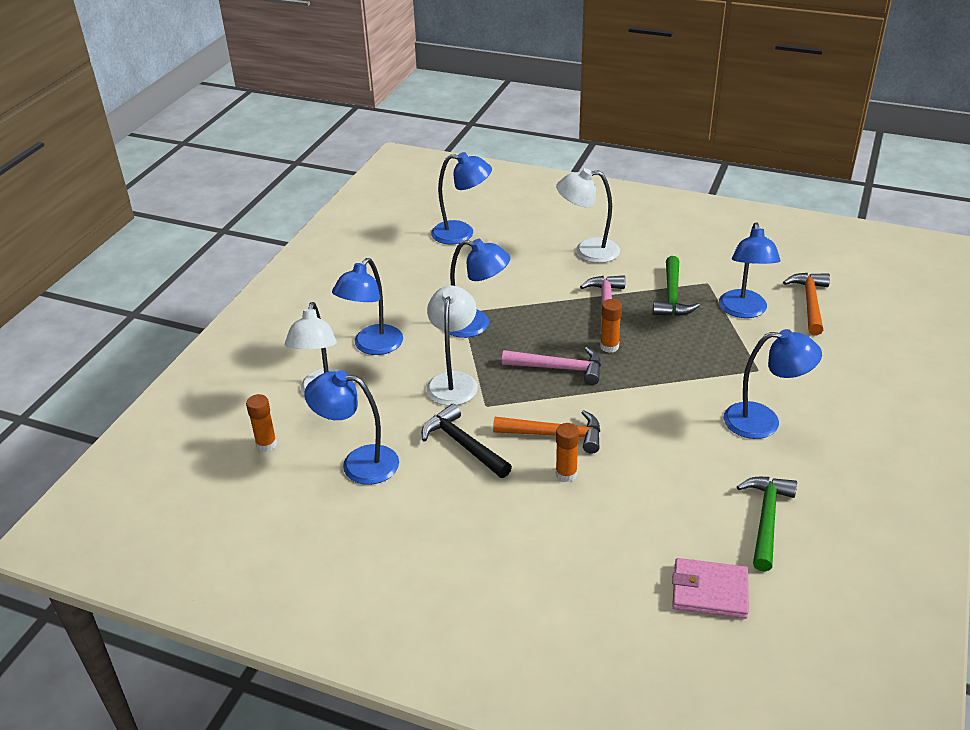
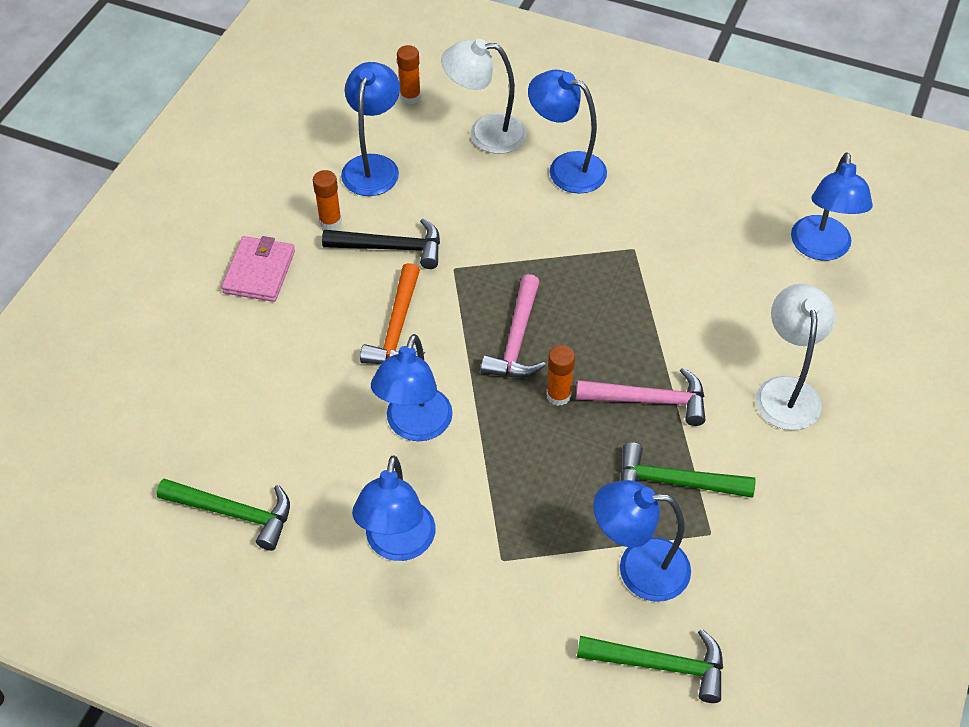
camera: 90 degrees right, 15 degrees up
(453, 381) = (498, 240): white lamp -> none
(463, 444) = (391, 248): black hammer -> black hammer turned 45 degrees clockwise
(476, 325) = (607, 261): blue lamp -> blue lamp (415, 426)
(566, 474) = (333, 334): orange glue stick -> orange glue stick (330, 221)
(709, 591) = (147, 442): pink wallet -> pink wallet (259, 272)
(810, 303) = (660, 665): orange hammer -> green hammer

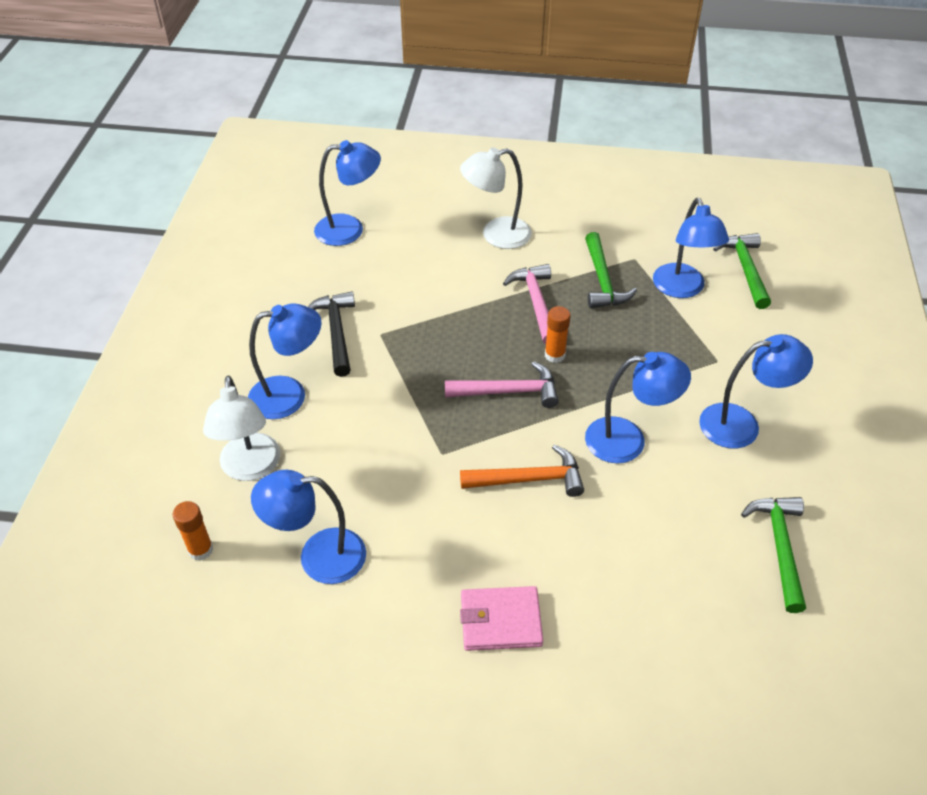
camera: 105 degrees left, 5 degrees down
(330, 221) = (410, 574): orange glue stick -> none
(391, 248) = (431, 510): black hammer -> black hammer (336, 332)
(566, 168) = (289, 395): blue lamp -> blue lamp turned 120 degrees counterclockwise

